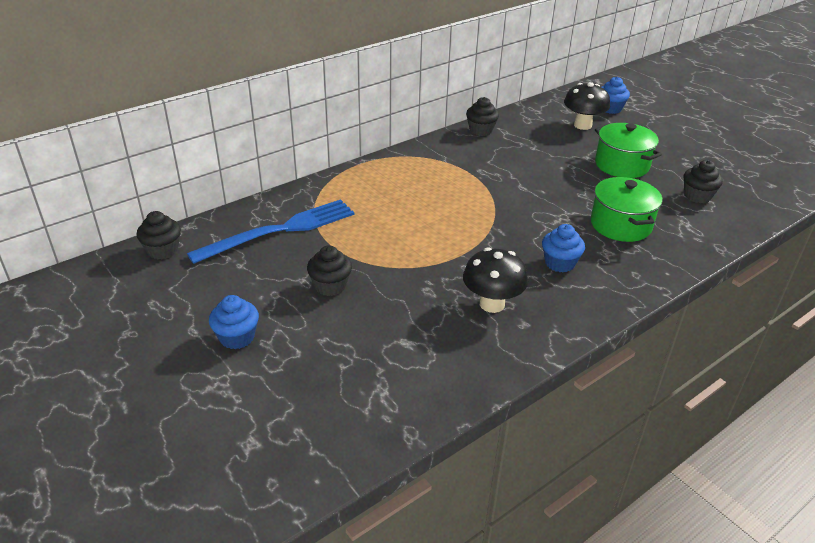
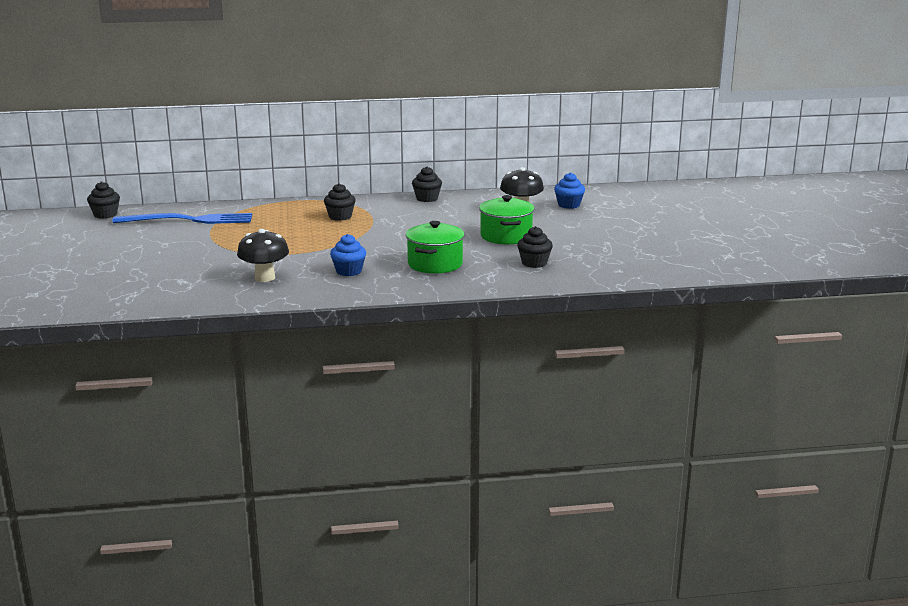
camera: 30 degrees right, 15 degrees down
(237, 337) = (89, 257): blue cupcake -> none
(330, 286) = (177, 249): black cupcake -> black cupcake (340, 217)

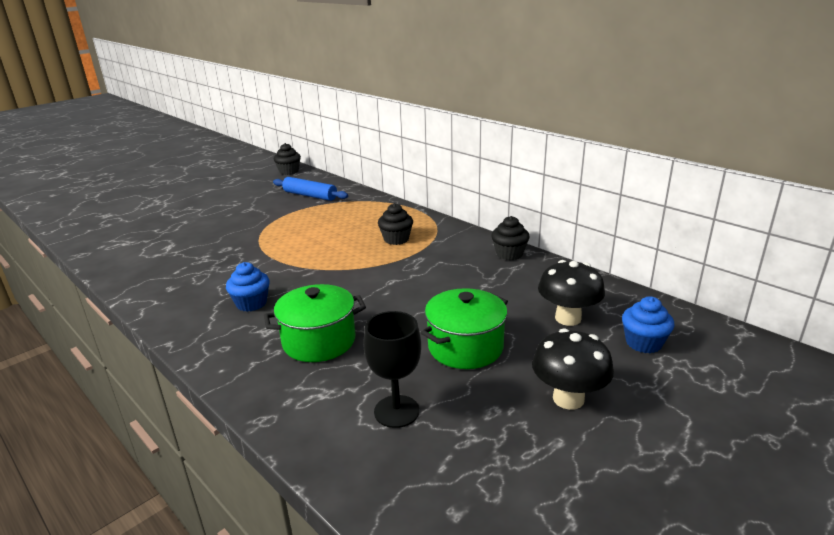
camera: 55 degrees right, 5 degrees up
(189, 220) = (310, 195): blue fork -> blue rolling pin
(264, 278) = (200, 273): black mushroom -> black mushroom (568, 399)
(534, 263) = (396, 411): black cupcake -> black goblet

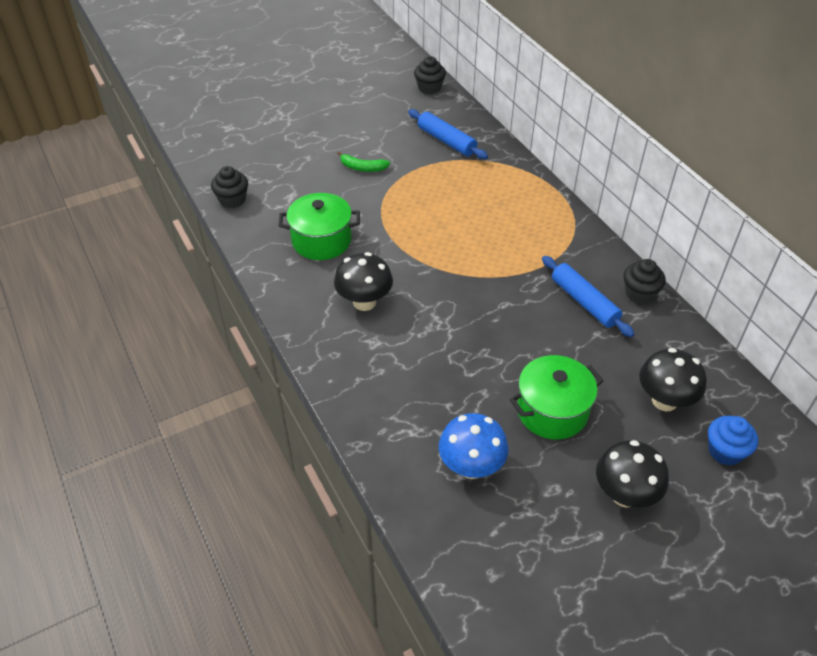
camera: 15 degrees right, 20 degrees up
(237, 220) = (362, 168): none -> green banana
(251, 303) = (364, 302): blue cupcake -> black mushroom
(319, 341) = (419, 368): green pot -> green pot (321, 240)
(396, 239) = (525, 240): black cupcake -> black cupcake (232, 200)
(396, 411) = (471, 467): black goblet -> blue mushroom
(463, 267) = (584, 302): none -> blue rolling pin

